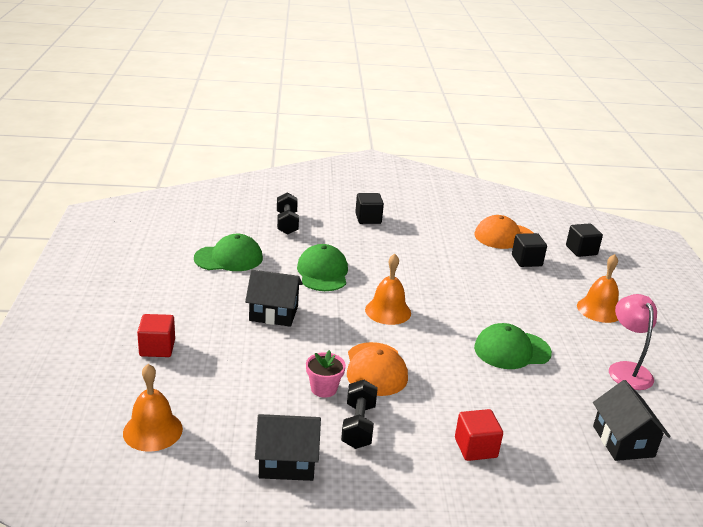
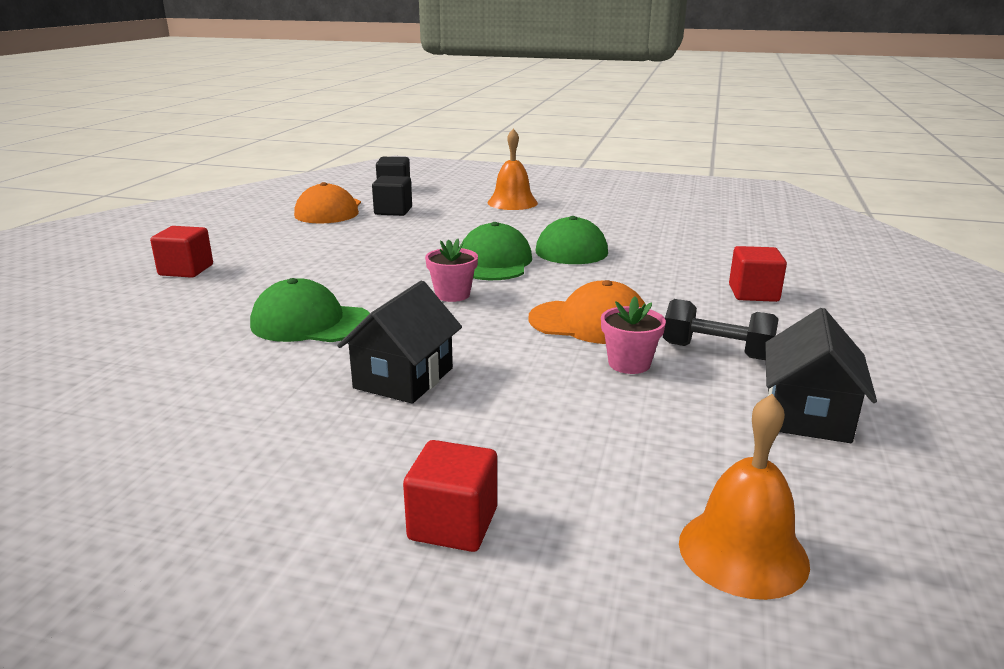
camera: 70 degrees left, 5 degrees down
(229, 258) = (171, 401): green cap -> green cap (494, 262)
(287, 223) = (113, 330): black dumbbell -> none
(368, 218) = (186, 270): black cube -> red cube
(388, 311) = (452, 295): orange bell -> pink flower pot
(623, 441) = (734, 234): black house -> none
(627, 369) = (620, 212): pink lamp -> none

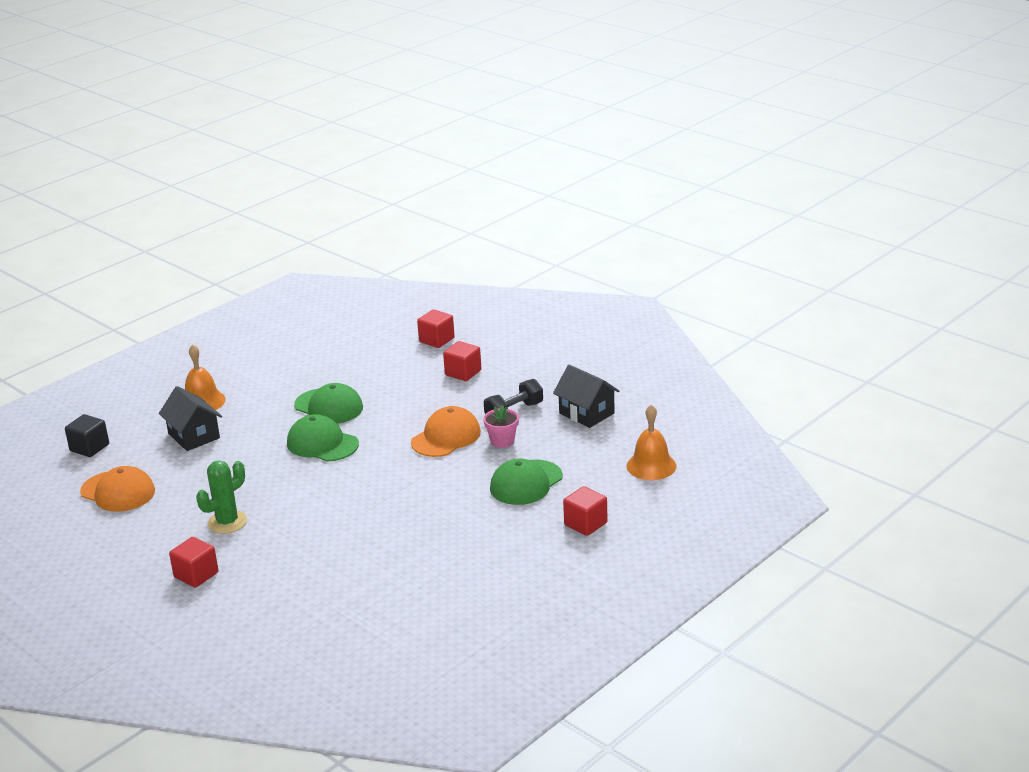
camera: 60 degrees left, 5 degrees up
(298, 259) = (227, 522): none -> green cactus
(311, 323) = (351, 532): green cap -> green cap (526, 483)
(393, 211) = (157, 461): black cube -> none
(404, 378) = (454, 512): black house -> black house (194, 436)
(452, 295) = (360, 472): pink flower pot -> none
(795, 262) = (436, 340): none -> red cube

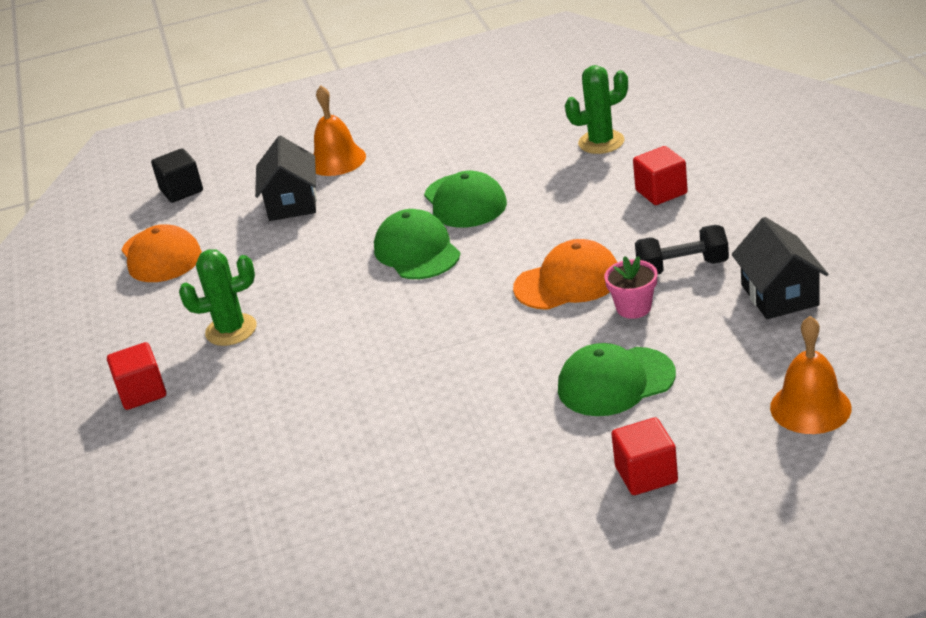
camera: 35 degrees right, 5 degrees up
(395, 351) = (601, 142): none -> green cactus
(436, 340) = (664, 137): red cube -> none

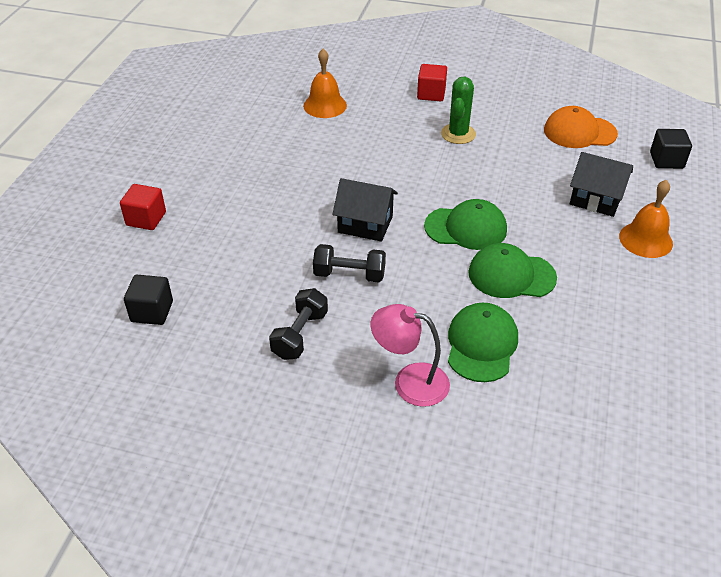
camera: 115 degrees right, 10 degrees up
(567, 282) = (349, 275): orange cap -> black dumbbell
(601, 142) = (530, 392): green cactus -> none
(615, 382) = (228, 245): green cap -> green cap (481, 345)
(633, 308) = (285, 288): pink flower pot -> none
(661, 192) = (410, 381): red cube -> pink lamp
(773, 369) = (152, 311): none -> black cube
(779, 295) = (211, 361): black house -> black house (365, 224)
(810, 407) = (103, 305): orange bell -> orange bell (325, 105)

